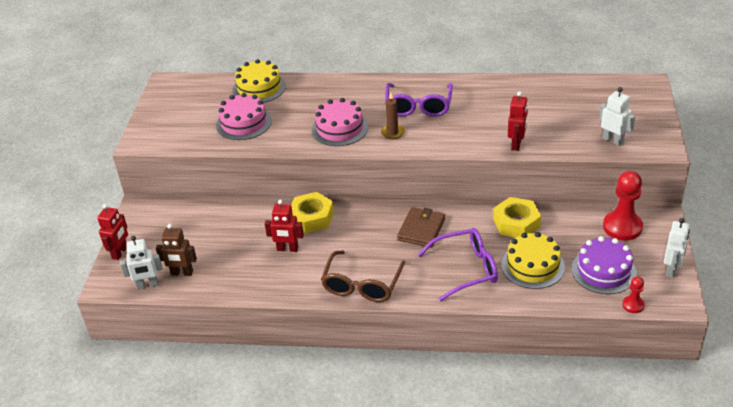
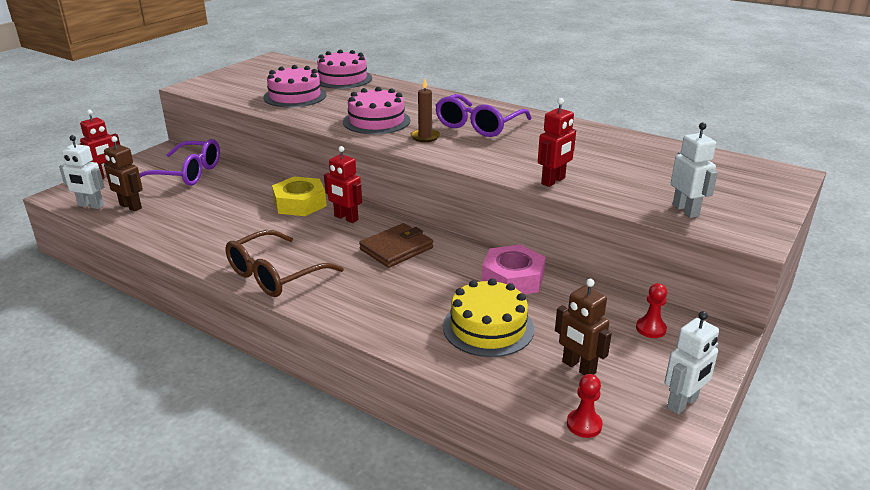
camera: 25 degrees right, 10 degrees down
(259, 88) = (342, 79): yellow cake -> pink cake
(287, 249) = (244, 220): red robot -> red robot (346, 218)
(466, 269) = (404, 302): purple glasses -> purple glasses (187, 174)
(516, 223) = (513, 278): yellow nut -> pink nut
(603, 271) = (578, 367): purple cake -> brown robot
(622, 227) = (650, 329): red pawn -> red pawn, size x0.51

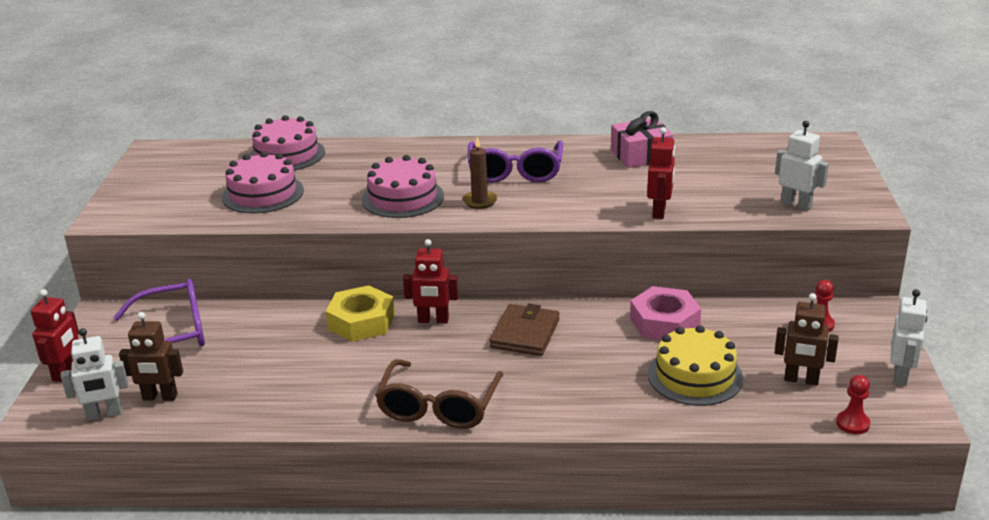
camera: 30 degrees left, 0 degrees up
(593, 139) = (641, 155): none -> pink gift

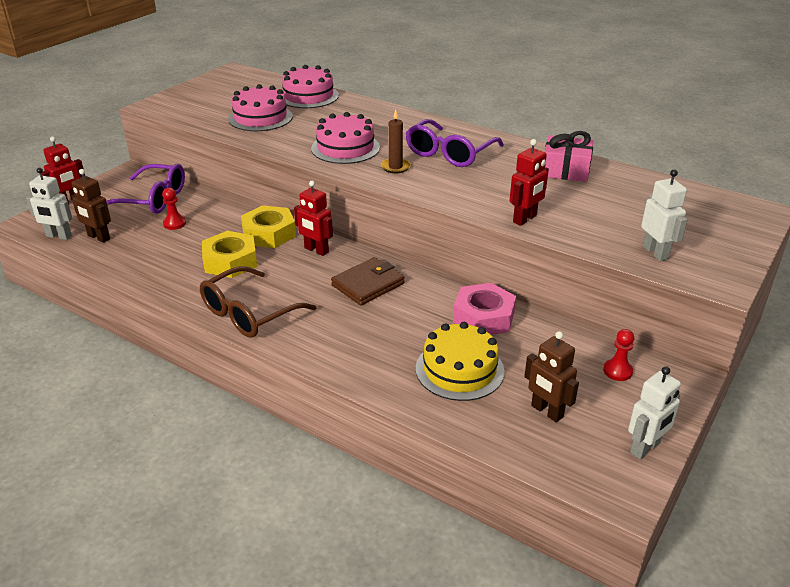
camera: 30 degrees right, 5 degrees up
(353, 364) = (230, 261): none -> yellow nut
(852, 423) = (551, 470): red pawn -> red pawn (174, 224)

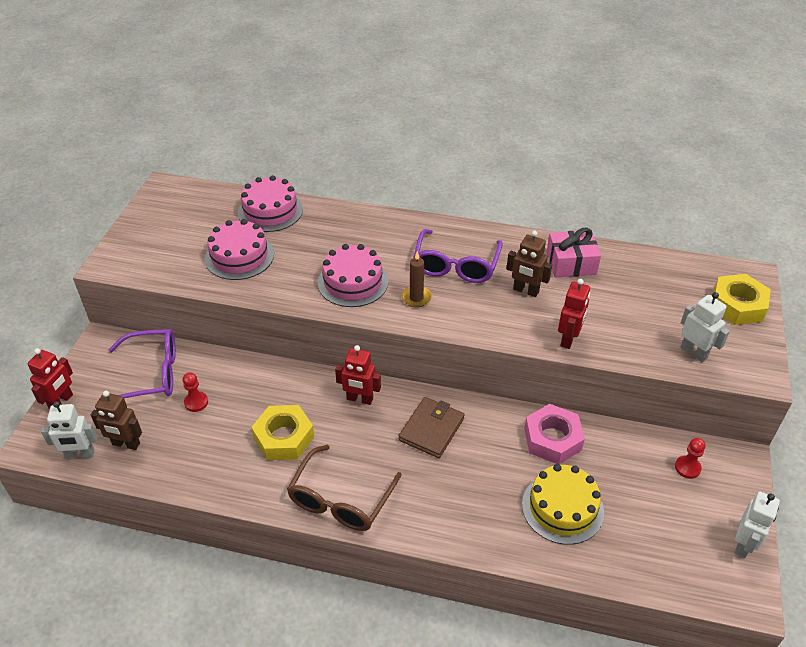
camera: 20 degrees left, 10 degrees up
(269, 233) = (301, 389): yellow nut -> yellow nut (737, 305)
(546, 411) = (653, 531): brown robot -> brown robot (525, 291)

